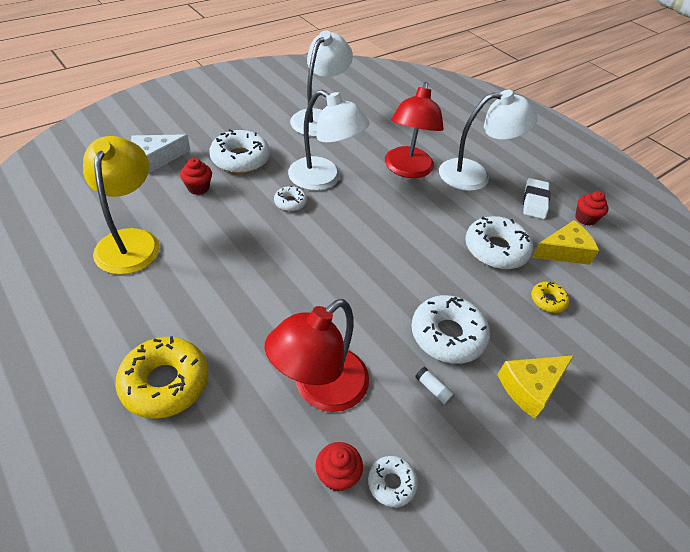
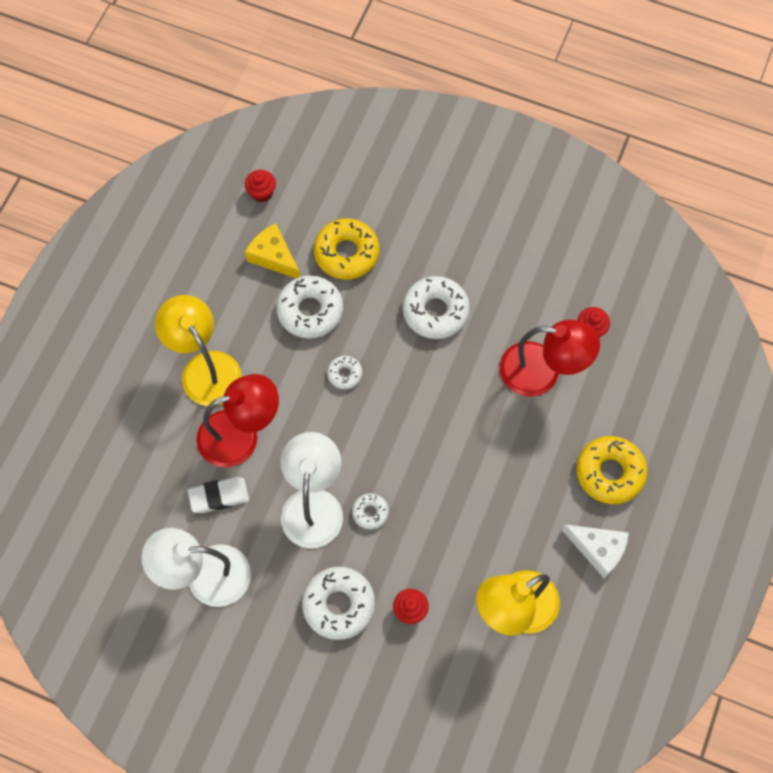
camera: 115 degrees left, 20 degrees up
(156, 158) = (397, 687): white cheese -> white cheese (598, 549)
(391, 483) = (573, 297): white donut -> white donut (344, 374)
(433, 389) = (490, 302): white glue stick -> none
(474, 175) = (205, 368): white lamp -> yellow lamp
(530, 387) = (444, 242): yellow cheese -> none
(534, 202) = (213, 300): white eraser -> white eraser (219, 496)
(548, 300) = (346, 253): yellow donut -> yellow donut, size x1.93
(585, 218) = (209, 250): red cupcake -> red cupcake (261, 193)

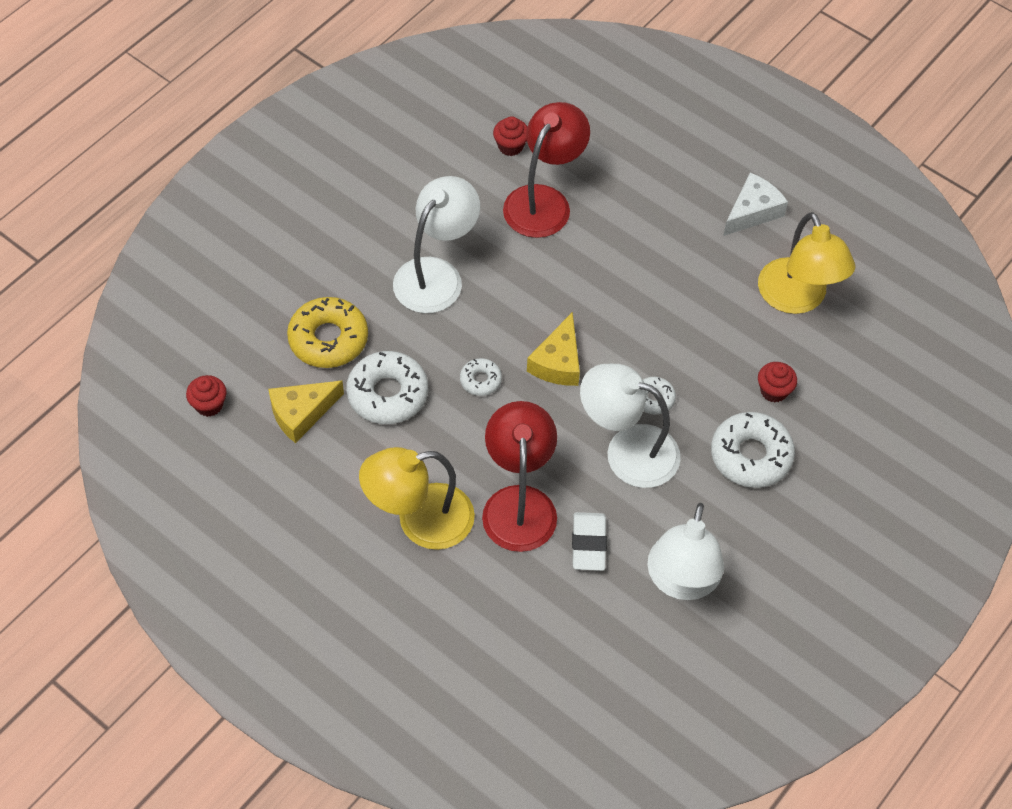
camera: 75 degrees left, 10 degrees down
(381, 428) = (558, 362): none -> yellow cheese
(435, 311) = (436, 274): white donut -> white lamp
(610, 473) = (674, 178): yellow donut -> none

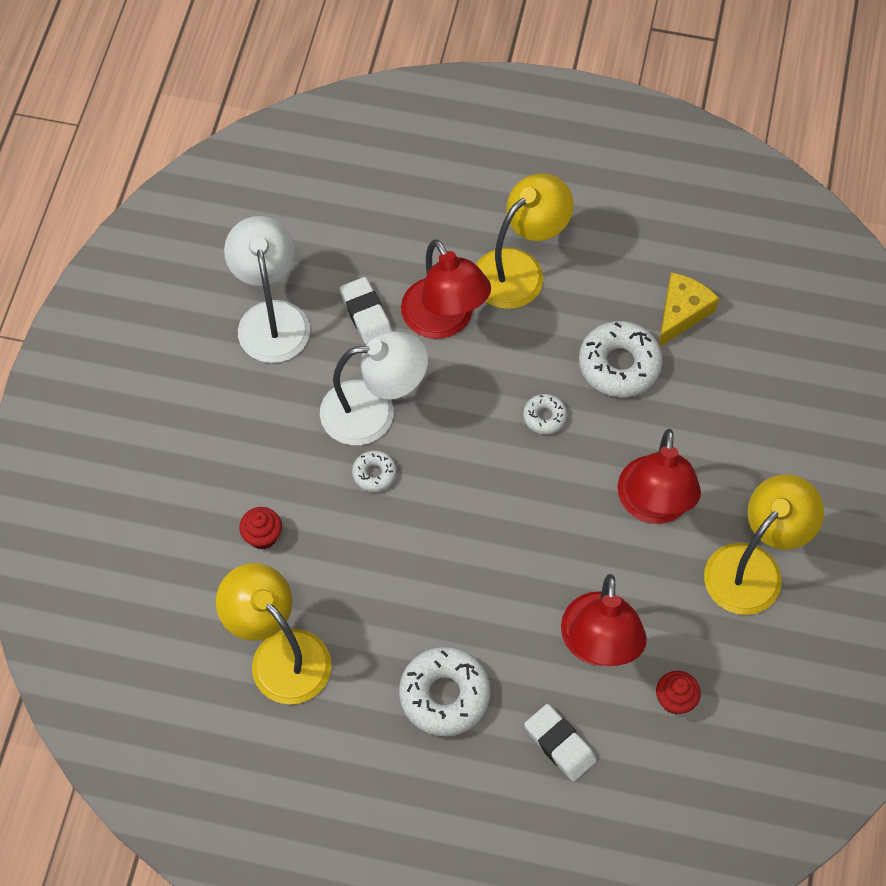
camera: 155 degrees right, 5 degrees up
(209, 405) = (765, 284): red cupcake -> none
(328, 339) = (708, 391): yellow donut -> none
(390, 201) = (753, 567): none -> yellow lamp
(436, 274) = (653, 506): white lamp -> red lamp
(558, 362) = (483, 469): yellow cheese -> none
(612, 155) = (560, 744): none -> white eraser
(751, 456) = (258, 459): white donut -> white donut (444, 695)
(752, 211) = (372, 744): white cheese -> none

